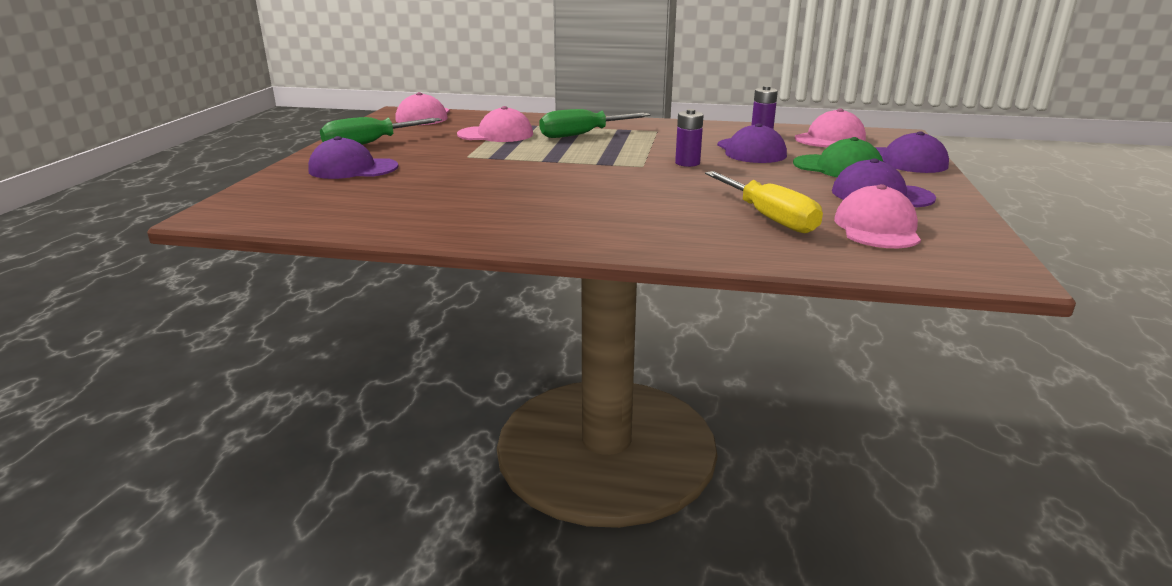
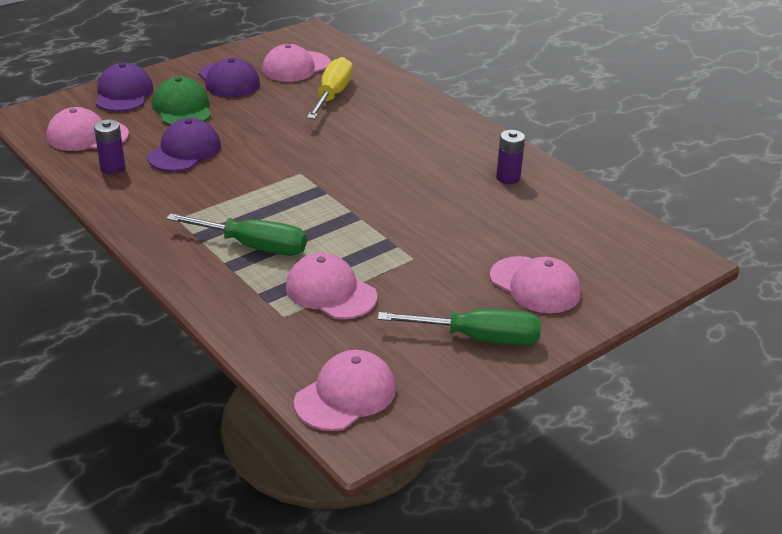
camera: 140 degrees left, 10 degrees up
(353, 169) = (535, 285): purple cap -> pink cap
(687, 163) = (262, 160): purple battery -> purple battery (508, 178)

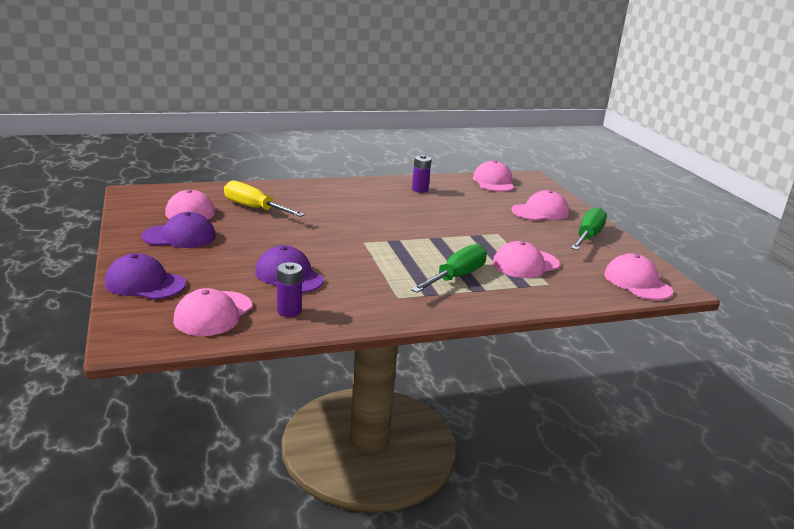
camera: 70 degrees left, 10 degrees down
(182, 108) = (208, 263): green cap -> none
(615, 230) = (493, 182): none -> pink cap

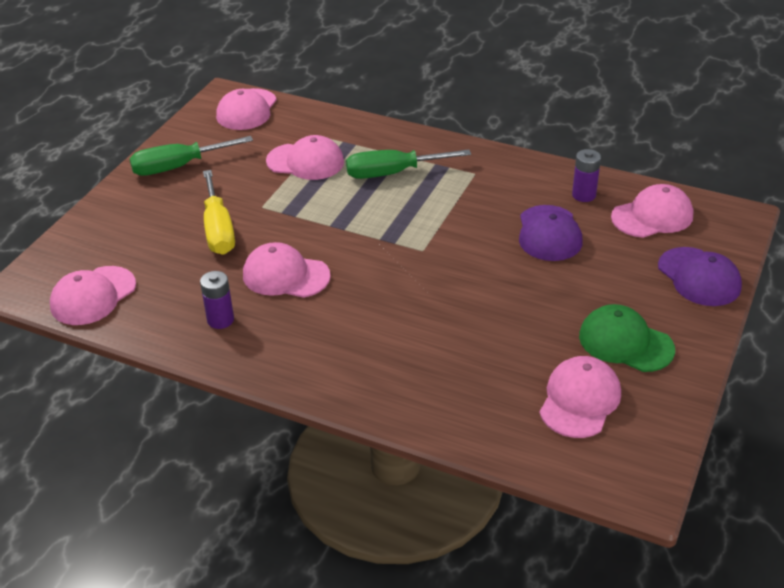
camera: 135 degrees left, 15 degrees up
(179, 236) = (625, 342): purple cap -> green cap
(254, 208) = (490, 367): yellow screwdriver -> yellow screwdriver (218, 230)
(540, 212) = (151, 218): pink cap -> pink cap (285, 275)

